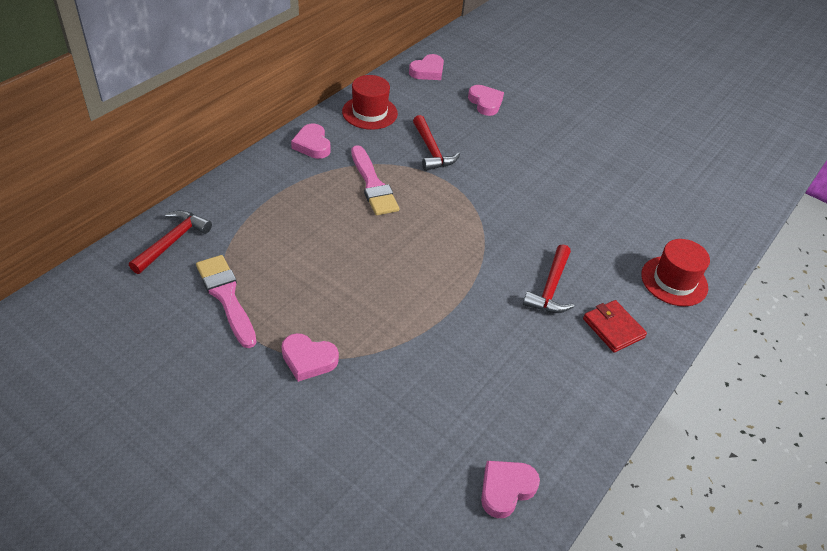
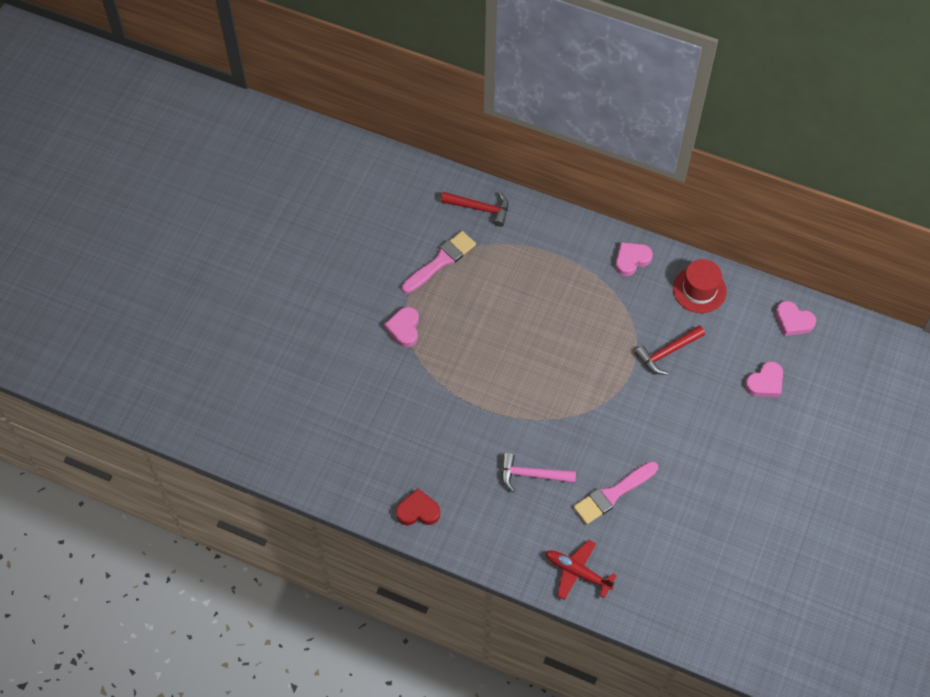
camera: 80 degrees right, 15 degrees up
(373, 185) = (600, 319): pink brush -> pink brush (613, 494)
(506, 489) = (340, 471): pink heart -> none
(550, 288) = (532, 475): red hammer -> pink hammer
(581, 410) = (418, 511): none -> red heart
(613, 328) = (505, 526): red wallet -> none
(674, 281) = (578, 572): red hat -> red plane

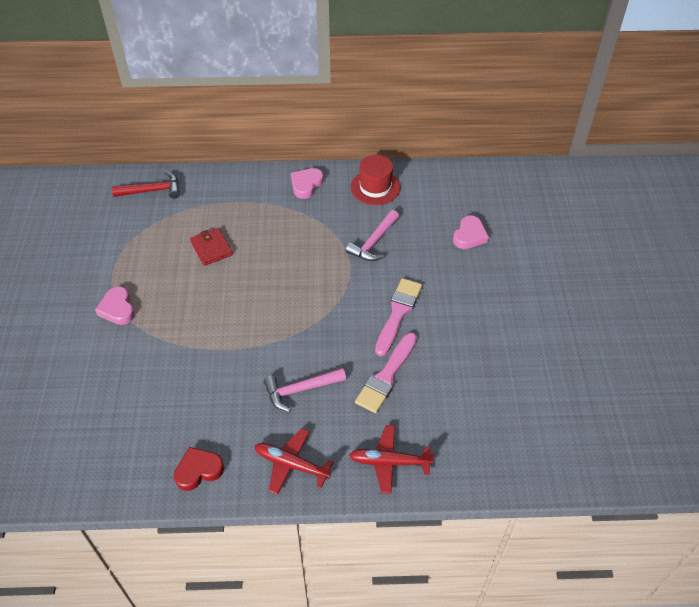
camera: 25 degrees left, 10 degrees down
(441, 261) = (132, 242): pink brush -> pink brush (398, 313)
(495, 539) = (292, 464): none -> red plane
(511, 297) = (211, 248): none -> red wallet
(667, 352) = (373, 242): red hammer -> pink hammer
(793, 321) = (465, 183): pink heart -> none

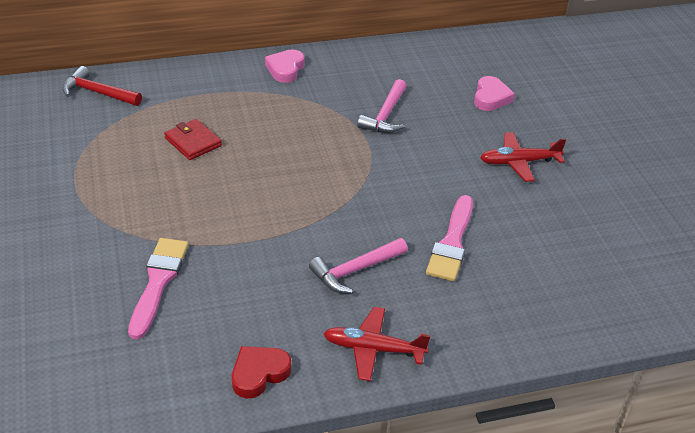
camera: 15 degrees left, 10 degrees down
(117, 309) = (94, 217): pink heart -> none
(152, 191) = (98, 93): red hammer -> red hammer turned 135 degrees counterclockwise
(375, 187) = (367, 63): red hat -> none
(389, 462) = (490, 328): red plane -> red plane (519, 162)
(398, 313) = (440, 180): pink brush -> pink brush (158, 282)

